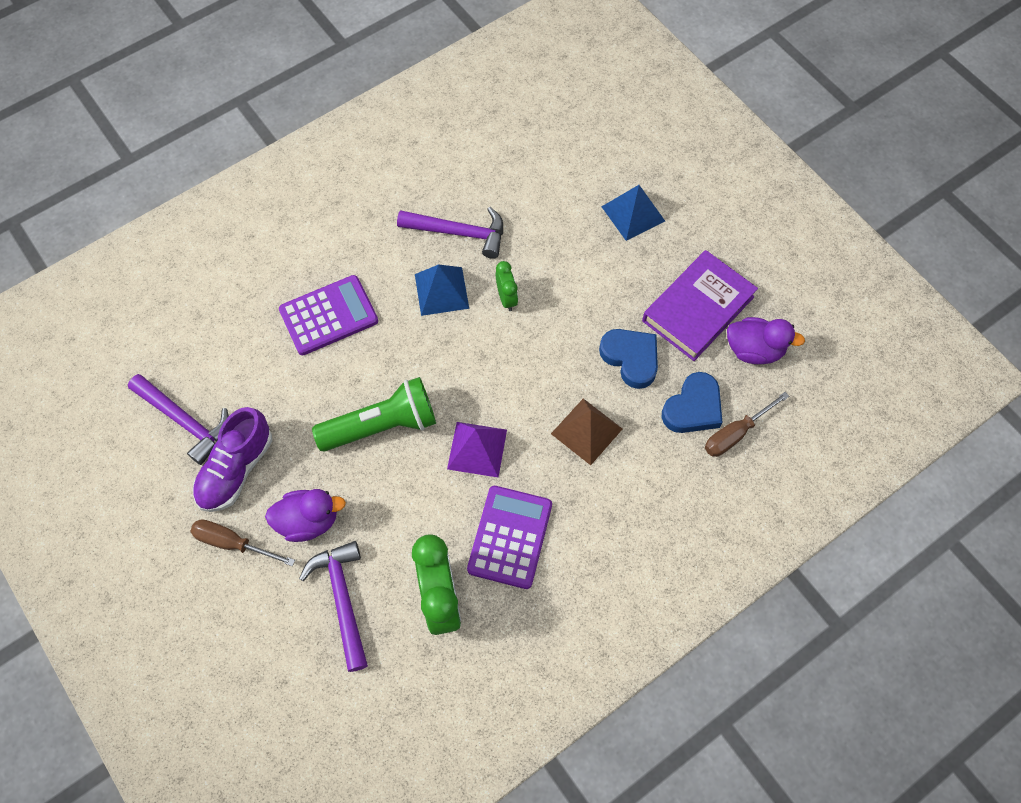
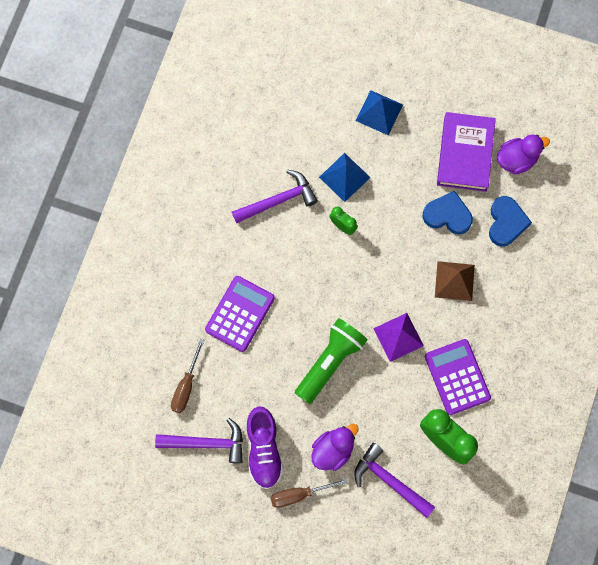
camera: 35 degrees left, 10 degrees up
(441, 291) = (298, 248): blue pyramid -> blue pyramid (344, 177)
(735, 433) = (542, 222): brown screwdriver -> brown screwdriver (186, 386)

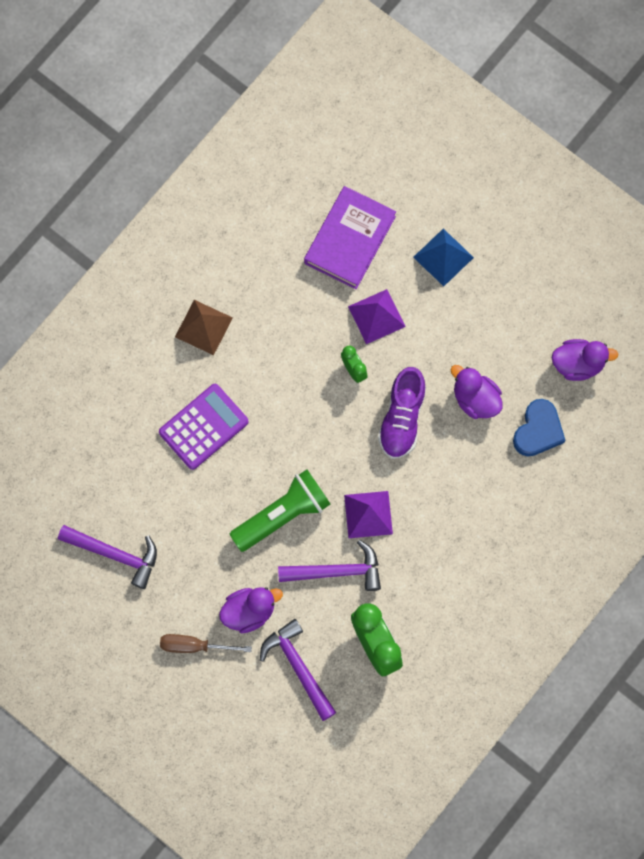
camera: 20 degrees right, 0 degrees up
(186, 386) = (116, 484): brown screwdriver -> none
(264, 450) = (174, 584): purple shoe -> purple shoe (402, 418)
(278, 200) = (293, 316): purple hammer -> purple hammer (336, 571)
(344, 177) = (376, 316): blue pyramid -> purple pyramid
(447, 215) = (475, 399): blue heart -> purple duck
(454, 281) = (454, 474): brown pyramid -> brown pyramid (203, 327)
(457, 377) = (416, 581): purple calculator -> none
(465, 154) = (522, 337): purple book -> purple book (350, 240)

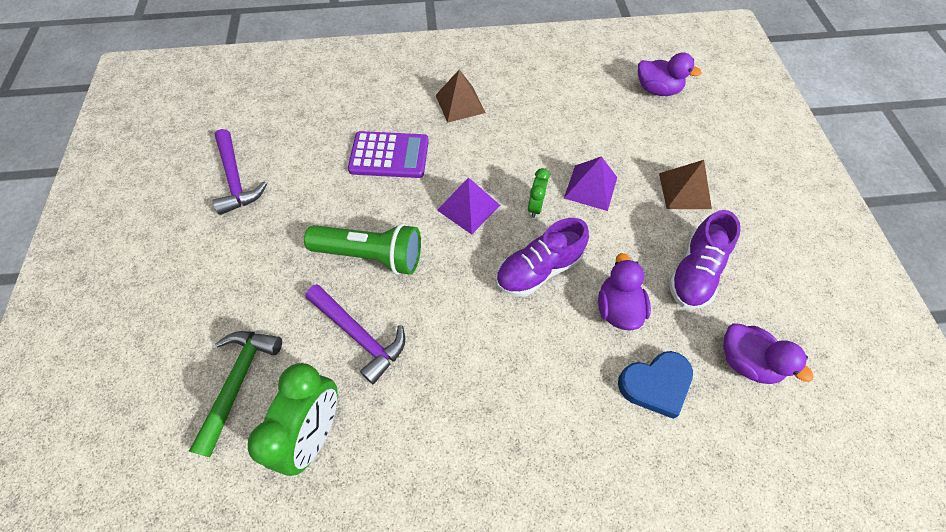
camera: 45 degrees right, 15 degrees down
(194, 646) = (196, 286): brown screwdriver -> none
(249, 611) = (262, 300): purple duck -> purple duck (657, 90)
(298, 667) = (238, 382): purple hammer -> green hammer
(350, 240) = (618, 130): purple book -> none
(368, 514) = (434, 315): purple pyramid -> purple pyramid (468, 207)
(443, 257) = (684, 190): blue pyramid -> brown pyramid
(502, 325) = (694, 272): none -> purple shoe

